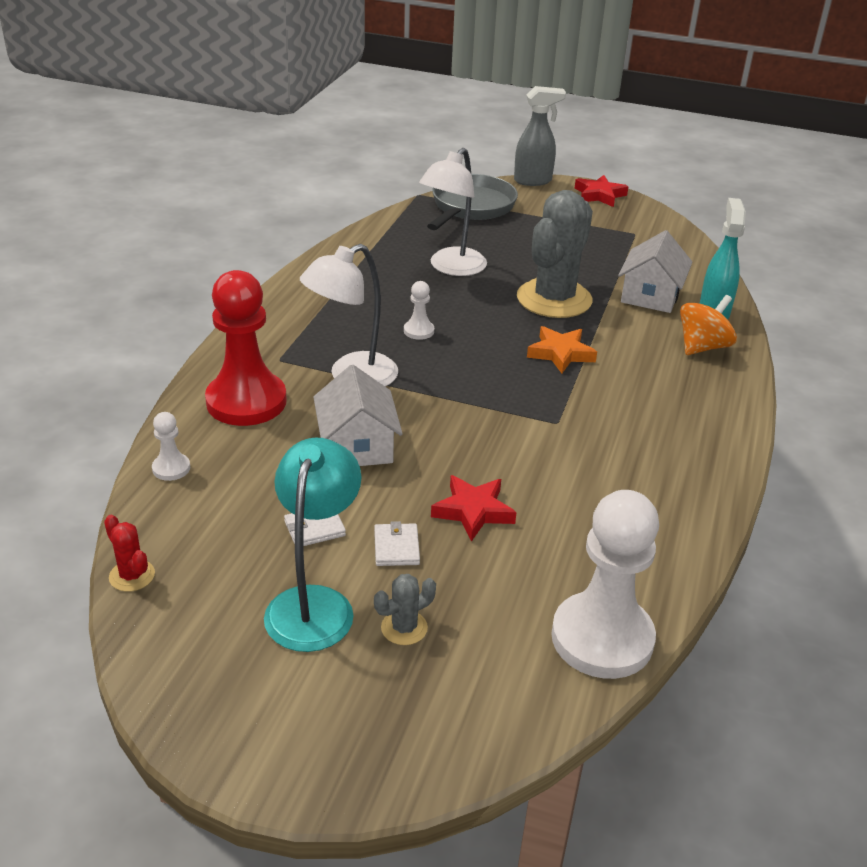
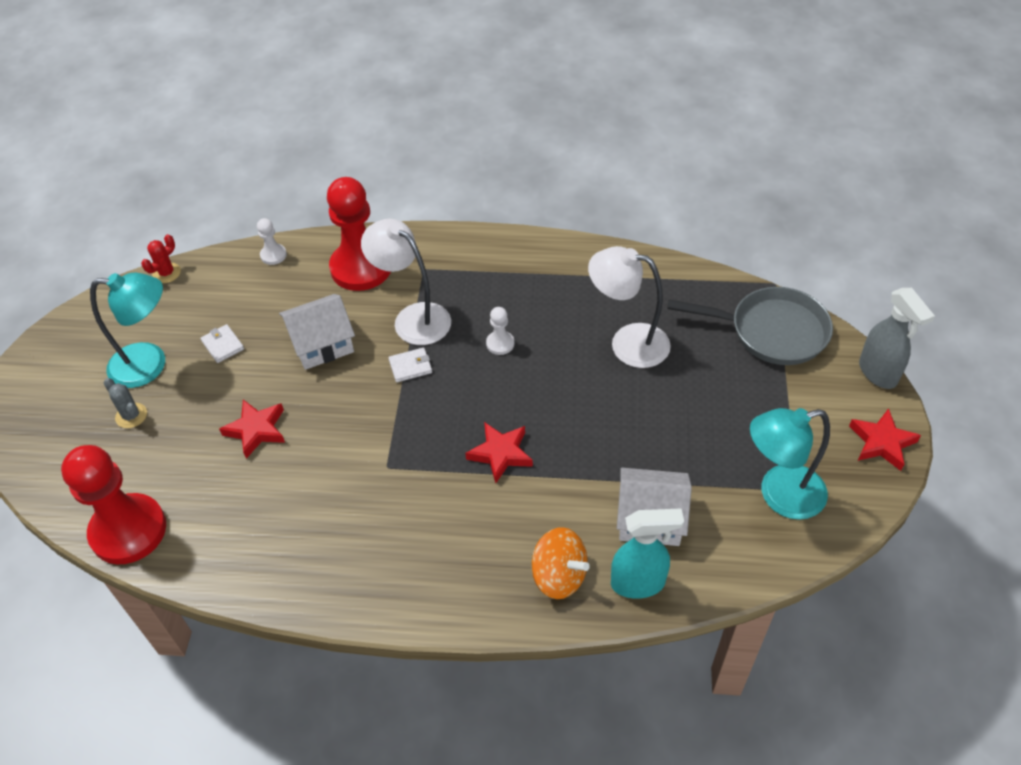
camera: 80 degrees right, 15 degrees up
(396, 547) = (209, 394): white wallet -> white wallet (410, 366)
(554, 299) = (603, 434): grey cactus -> none
(560, 353) = (500, 454): orange star -> red star
(602, 638) = (128, 530): white pawn -> red pawn
(638, 240) = (779, 495): none -> turquoise lamp

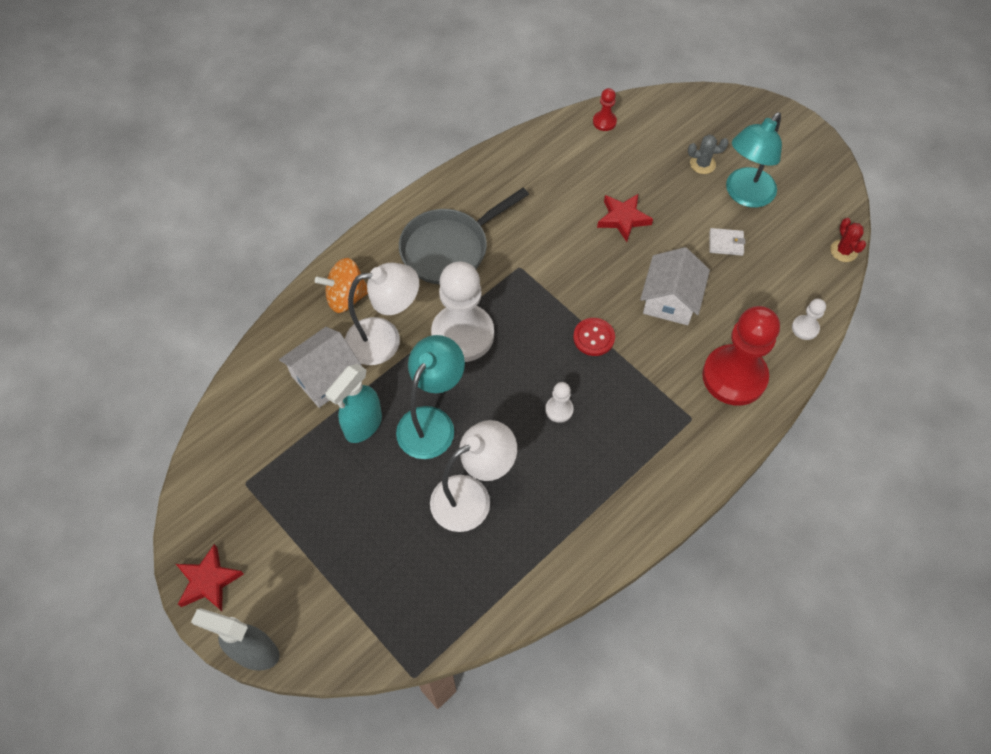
camera: 130 degrees right, 10 degrees up
(128, 530) = (604, 122): red pawn -> red pawn, size x0.43
(410, 366) = (593, 337): white wallet -> red button
(413, 318) = (642, 373): white lamp -> white lamp (385, 340)
(500, 454) = (462, 334): red star -> white pawn
(638, 583) = (295, 333): turquoise spray bottle -> turquoise spray bottle (362, 426)
(771, 332) = (373, 616): grey pan -> grey pan (449, 248)
(779, 495) = (253, 468): turquoise lamp -> turquoise lamp (432, 422)

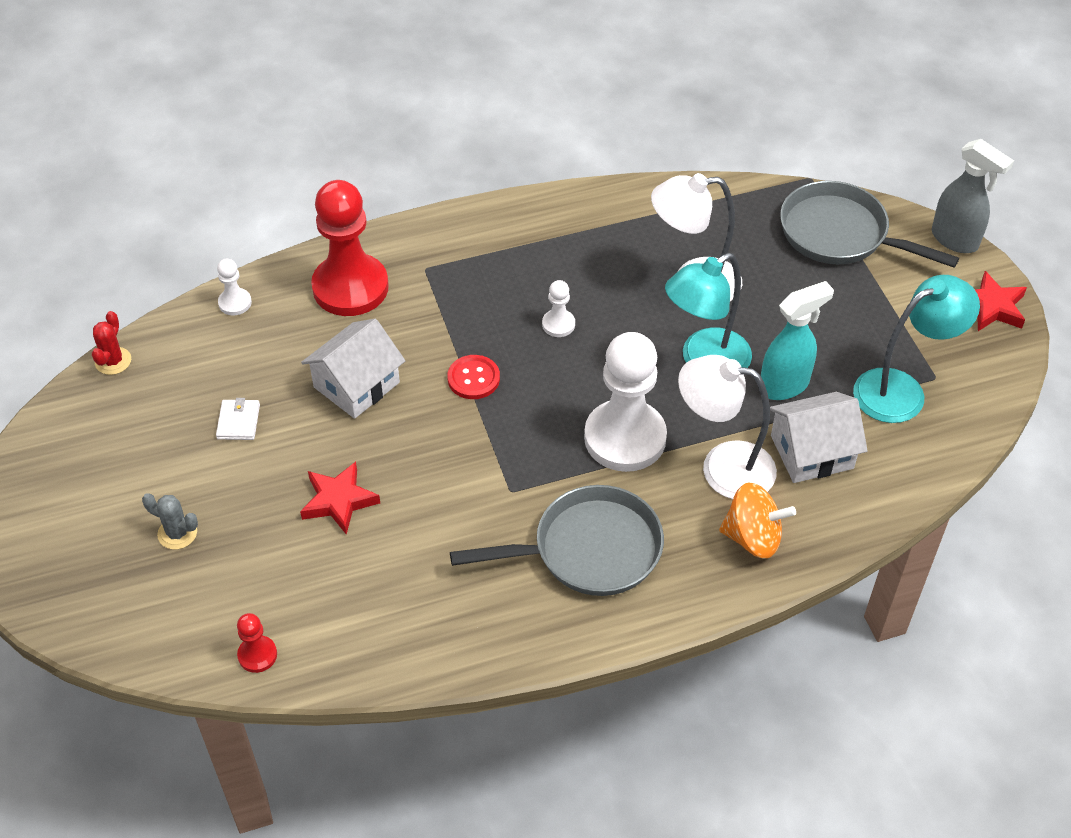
camera: 155 degrees left, 10 degrees down
(363, 611) = (840, 234): none -> grey pan
(726, 243) = (238, 422): white wallet -> white wallet turned 60 degrees clockwise
(744, 195) = (162, 470): turquoise lamp -> turquoise lamp (902, 390)

